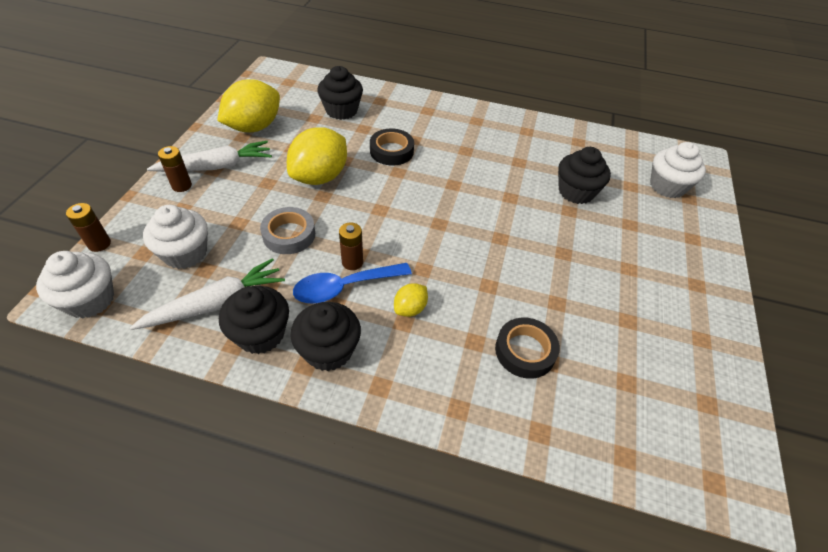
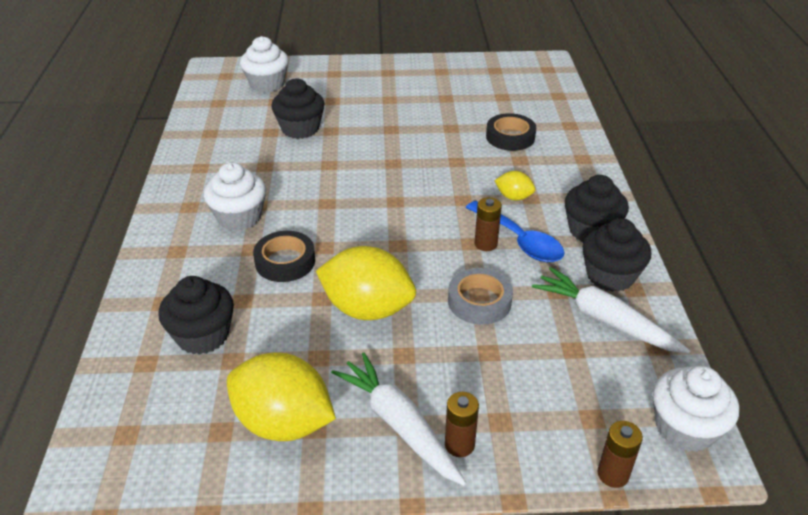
camera: 105 degrees left, 10 degrees down
(185, 253) = (565, 378): white cupcake -> white cupcake (239, 217)

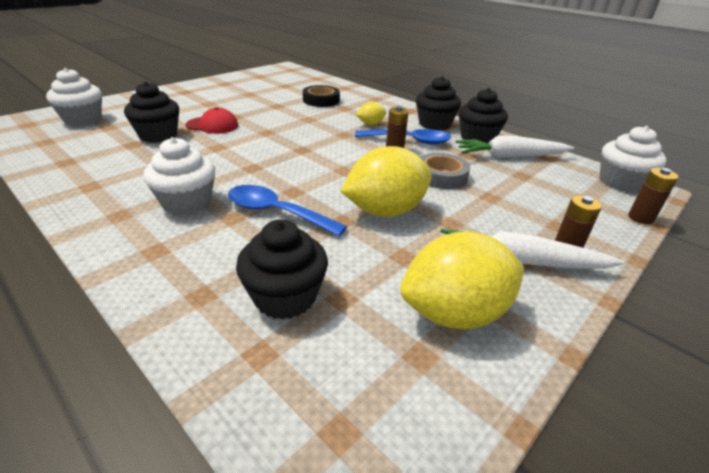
camera: 45 degrees left, 5 degrees down
(285, 261) = (276, 212): black tape -> blue spoon
(357, 133) = (212, 125): none -> red cap

